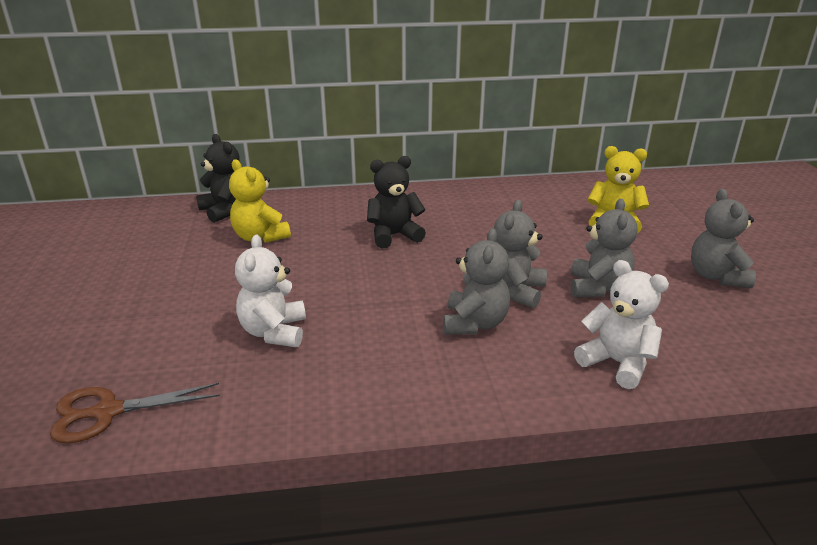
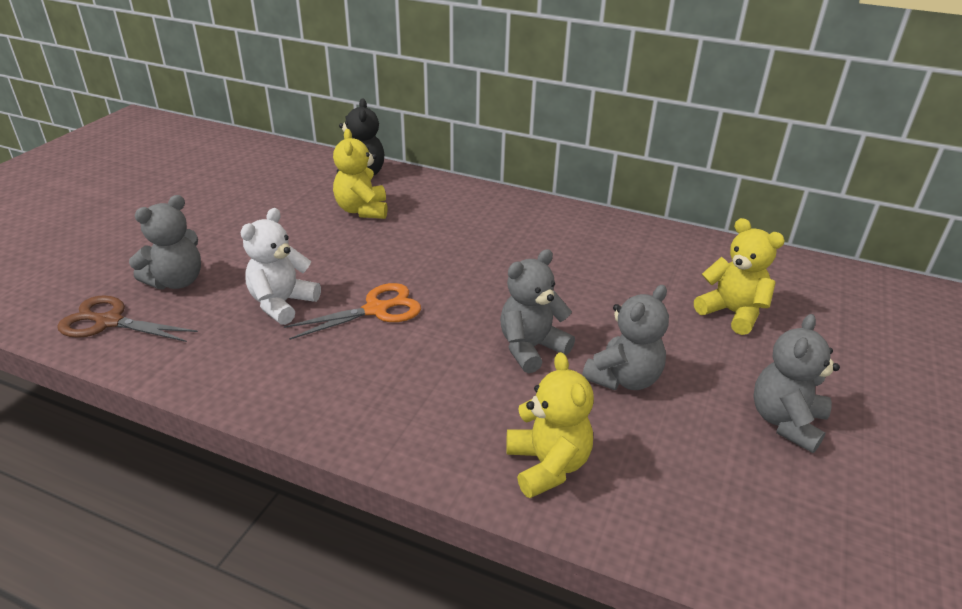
camera: 30 degrees right, 5 degrees up
(364, 307) = (376, 310): none -> orange scissors
(394, 235) = (479, 248): black teddy bear -> none
(474, 323) = (455, 365): grey teddy bear -> grey teddy bear (177, 281)
(617, 363) = (547, 465): white teddy bear -> yellow teddy bear

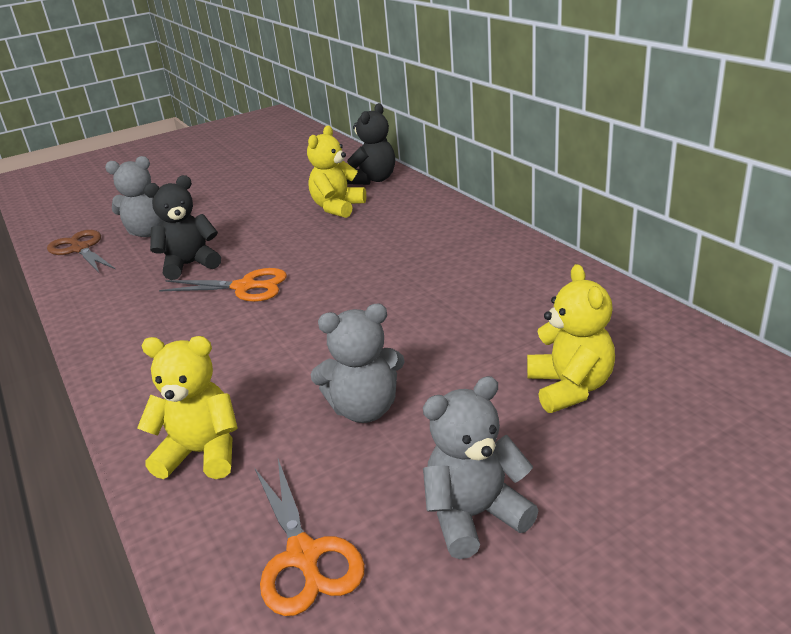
camera: 40 degrees right, 5 degrees down
(282, 304) = (190, 265): white teddy bear -> black teddy bear
(531, 348) = (320, 354): grey teddy bear -> none
(547, 465) = (202, 453): yellow teddy bear -> yellow teddy bear turned 105 degrees counterclockwise
(724, 500) = (303, 556): none -> orange scissors

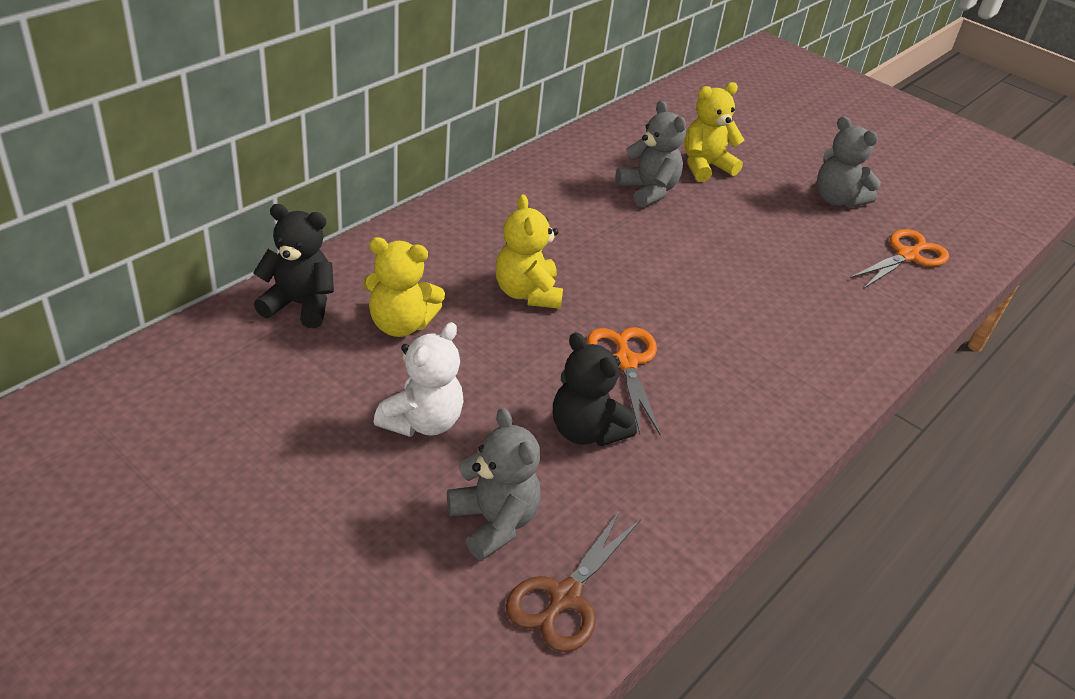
camera: 115 degrees left, 10 degrees up
(202, 453) = (865, 320): yellow teddy bear -> yellow teddy bear (527, 293)
(242, 214) = (422, 421): none -> white teddy bear
(365, 409) = (774, 249): grey teddy bear -> grey teddy bear (648, 191)

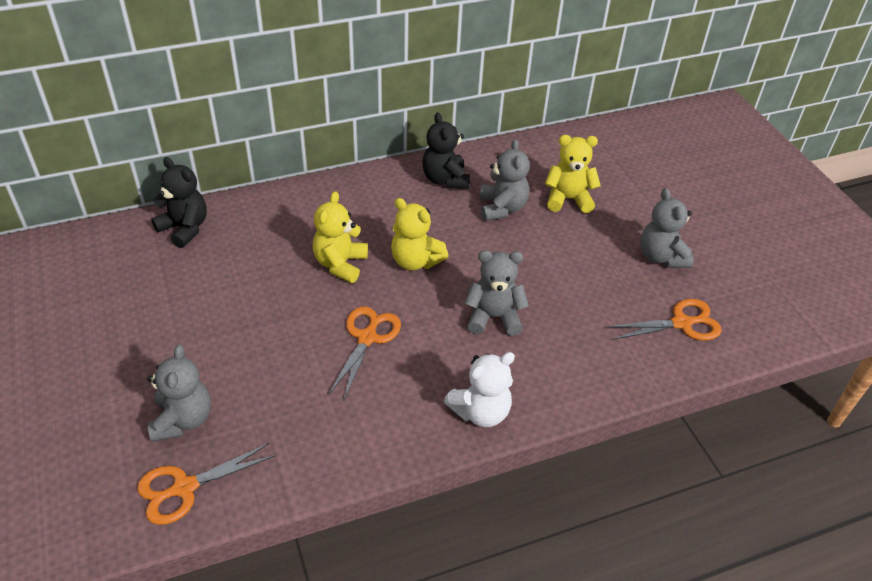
camera: 30 degrees right, 5 degrees up
(400, 324) = (236, 261): yellow teddy bear -> yellow teddy bear (415, 261)
(422, 421) = (195, 335): white teddy bear -> white teddy bear (480, 412)
(565, 597) = (185, 488): brown scissors -> orange scissors
(586, 431) = (295, 379): black teddy bear -> black teddy bear (445, 179)
(735, 301) = (493, 317): none -> grey teddy bear

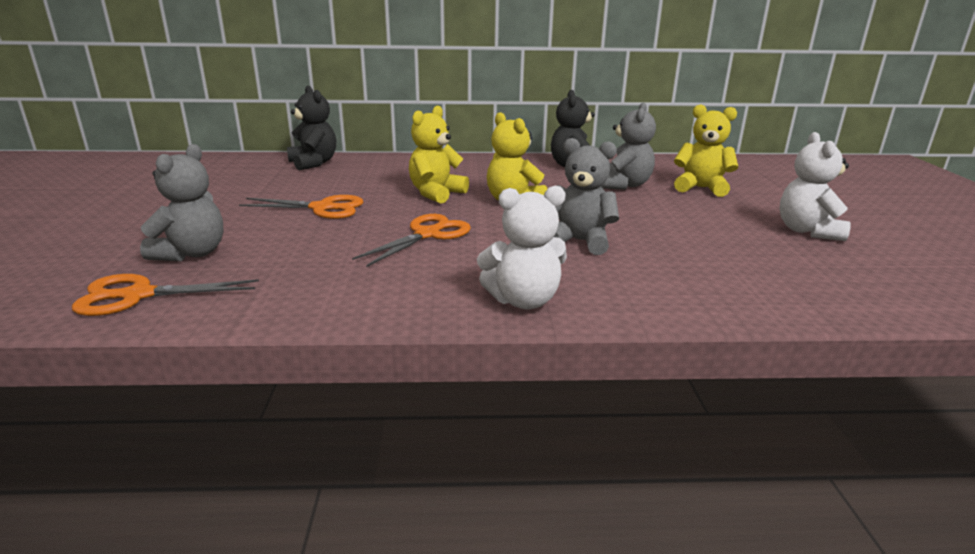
camera: 20 degrees right, 20 degrees down
(661, 257) = (807, 231): grey teddy bear -> white teddy bear
(681, 323) = (828, 277): orange scissors -> orange scissors (322, 208)

